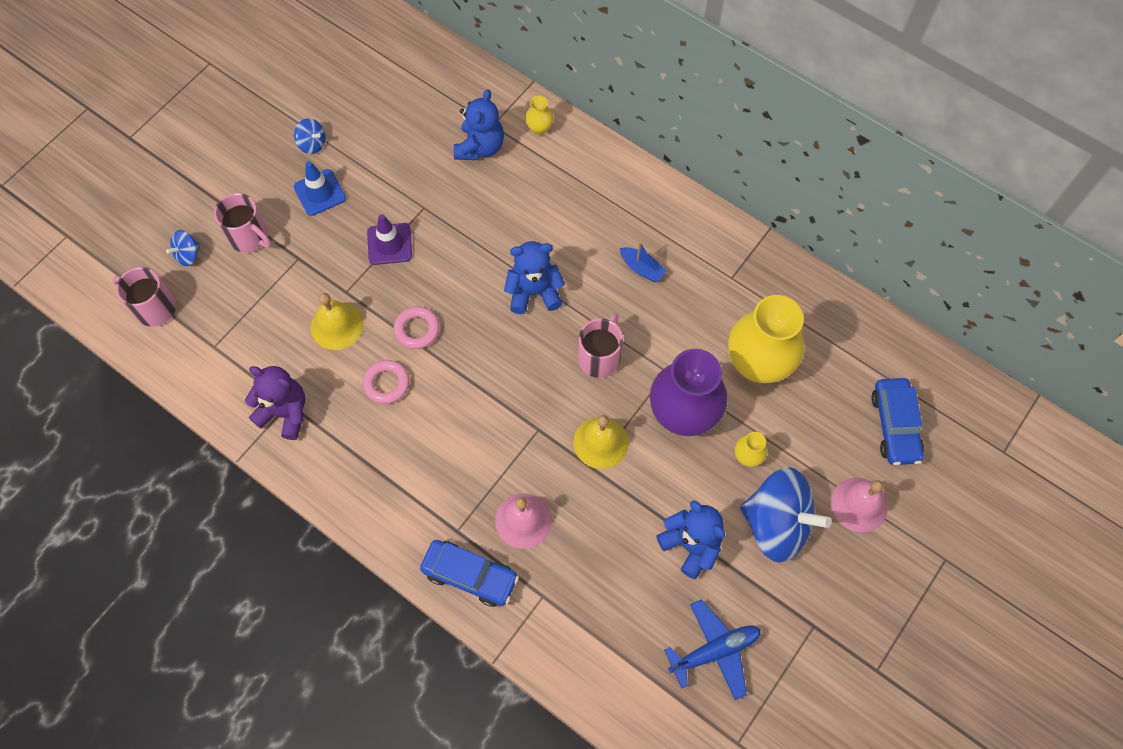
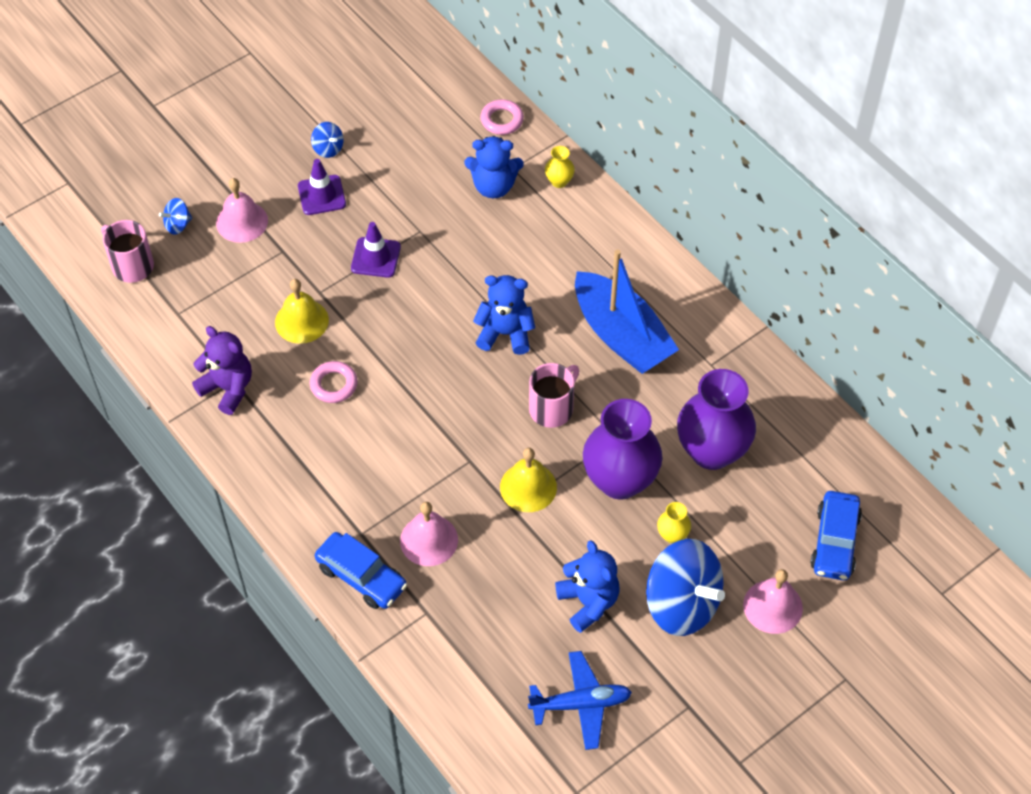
camera: 15 degrees right, 10 degrees down
(250, 237) = (242, 221): pink mug -> pink bell
(319, 192) = (321, 195): blue traffic cone -> purple traffic cone
(417, 329) = (378, 342): pink ring -> pink ring (502, 120)
(480, 147) = (493, 186): blue teddy bear -> blue teddy bear turned 60 degrees clockwise
(641, 268) = (621, 335): blue boat -> blue boat, size x2.47
(758, 363) = (711, 451): yellow vase -> purple vase

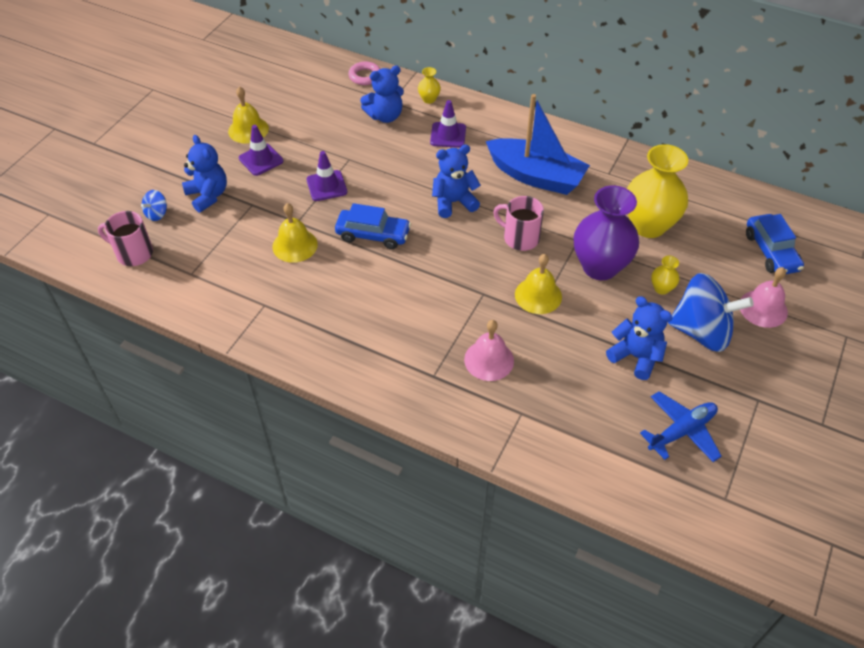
camera: 25 degrees left, 5 degrees down
(228, 388) = (263, 312): purple teddy bear -> none
(242, 221) = (208, 195): pink bell -> blue teddy bear
(328, 149) = (248, 130): blue spinning top -> yellow bell
(334, 385) = (346, 279): pink ring -> none
(361, 577) = (453, 407): blue car -> blue car (373, 235)
(552, 240) = (448, 135): none -> purple traffic cone
(552, 408) = (520, 238): pink mug -> pink mug turned 75 degrees counterclockwise
(711, 451) = (648, 225): purple vase -> yellow vase

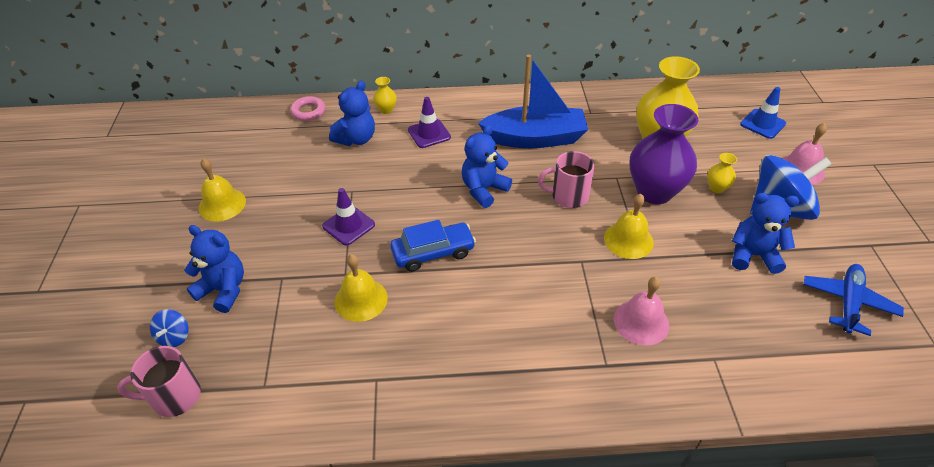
camera: 30 degrees left, 5 degrees down
(261, 160) = (258, 228): purple traffic cone -> none
(771, 252) = (762, 124): blue car -> blue traffic cone

